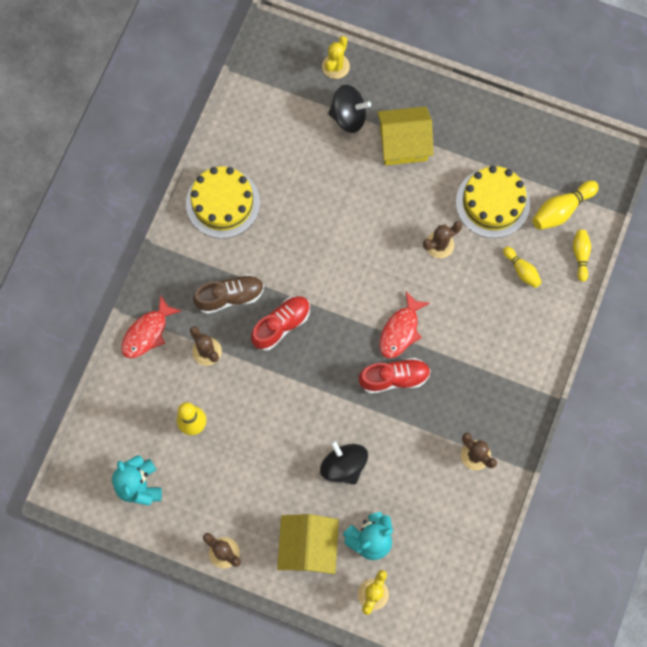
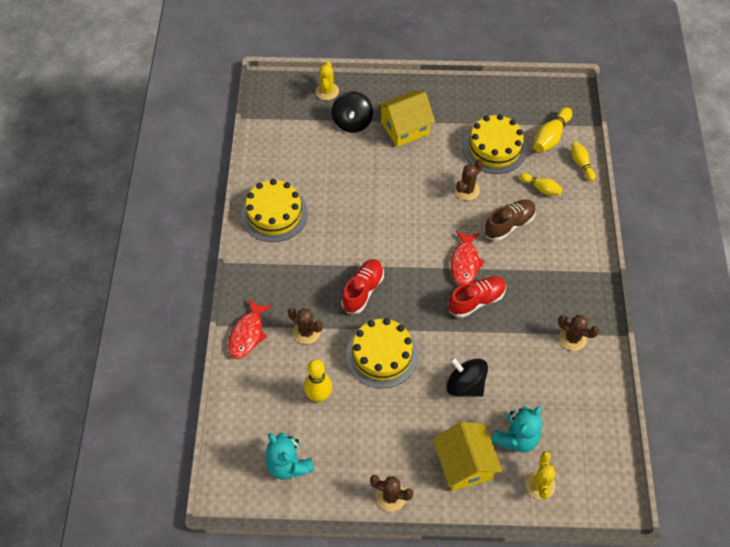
camera: 20 degrees left, 15 degrees down
(230, 297) = (309, 282): brown shoe -> brown shoe (509, 224)
(273, 403) = (382, 355): none -> yellow cake
(348, 116) = (352, 122): black spinning top -> black spinning top turned 105 degrees clockwise

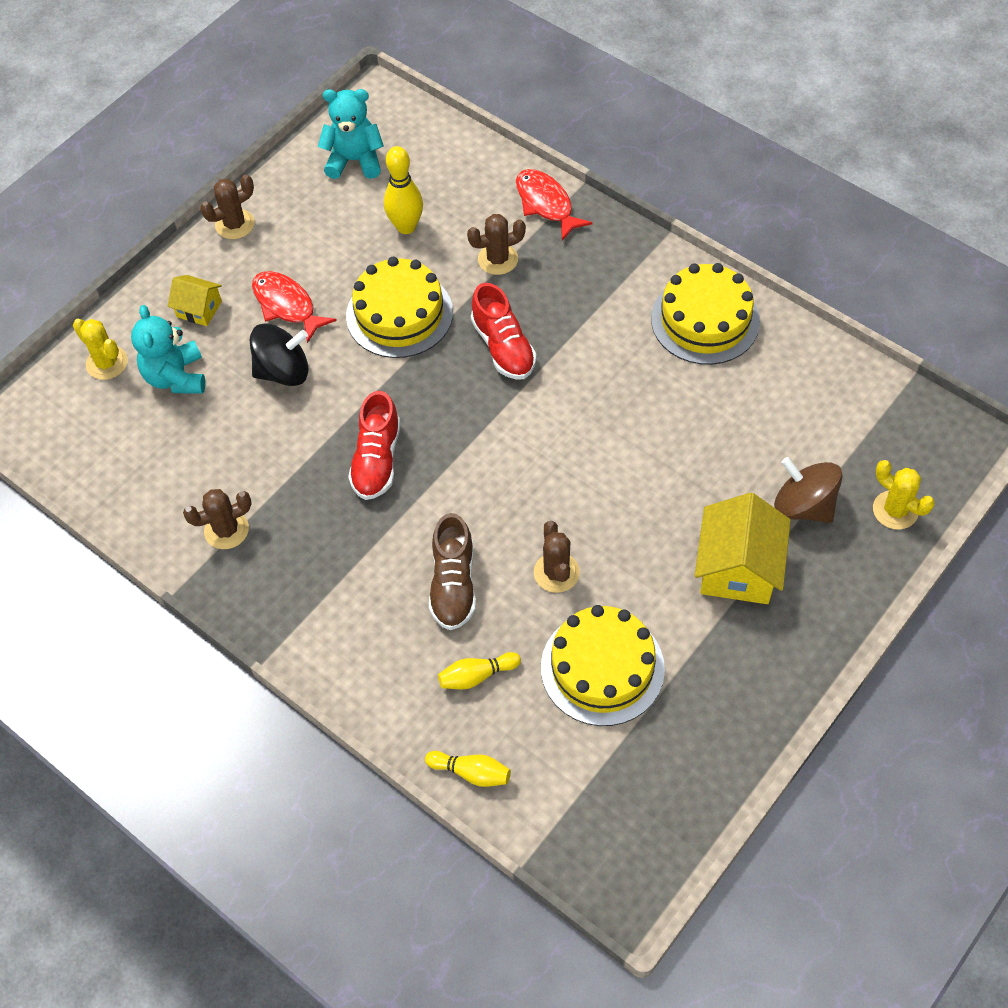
camera: 130 degrees right, 0 degrees up
(352, 122) = (803, 506): black spinning top -> brown spinning top
(464, 464) = (199, 309): yellow house -> yellow house, size x0.55
(465, 263) = (442, 486): red fish -> red fish (287, 305)
(550, 137) = (558, 769): yellow bowling pin -> none

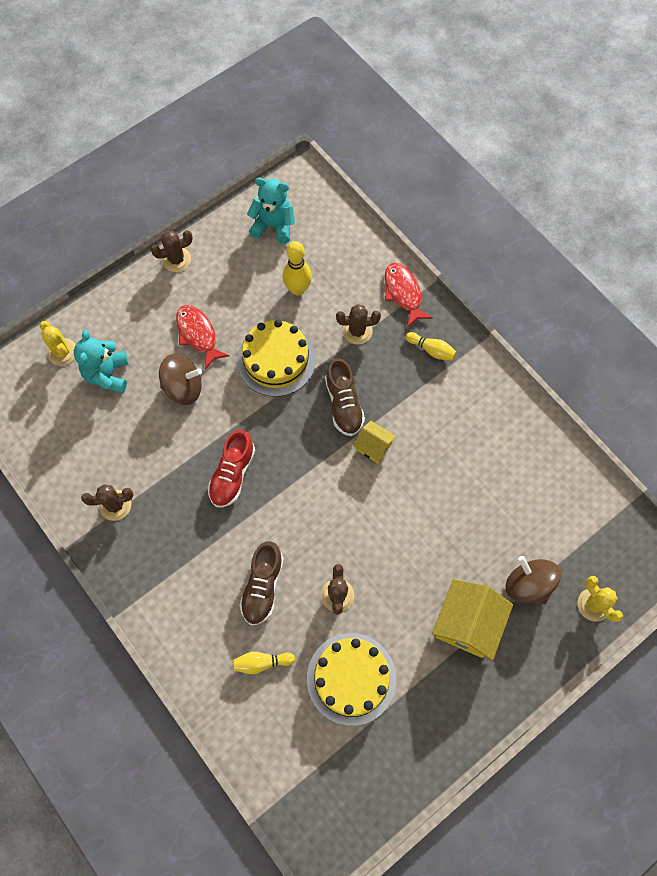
camera: 10 degrees right, 10 degrees up
(199, 309) = (136, 323): yellow house -> yellow house (373, 446)
(283, 371) = (183, 387): black spinning top -> brown spinning top
(471, 772) = (240, 737): yellow bowling pin -> yellow bowling pin (431, 350)
(503, 347) = (344, 404): red shoe -> brown shoe
(705, 320) = (495, 416): yellow cake -> none

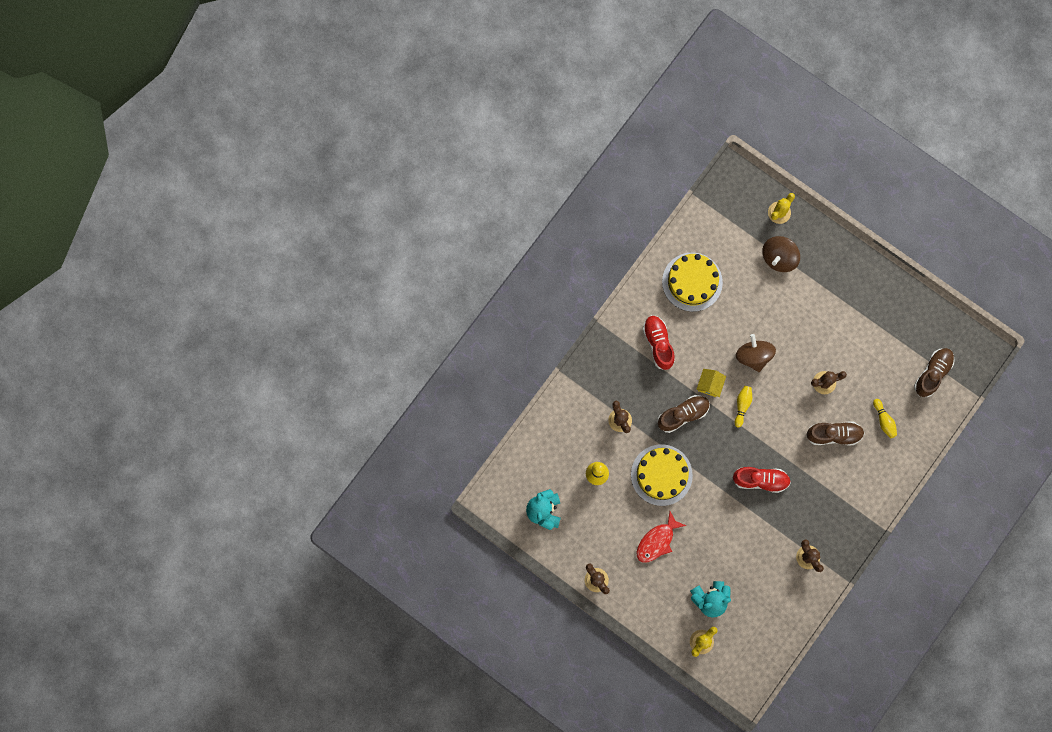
camera: 105 degrees left, 10 degrees up
(183, 387) = (704, 538): brown spinning top -> brown spinning top (753, 356)
(309, 757) = (932, 373): none -> brown shoe
(351, 678) = (875, 359): yellow cake -> yellow cake (692, 282)
(403, 293) = (577, 393): red fish -> none
(431, 350) = (620, 361): yellow bowling pin -> yellow bowling pin (742, 405)
(442, 399) = (658, 344): none -> red shoe
(467, 624) = (817, 292): yellow house -> none

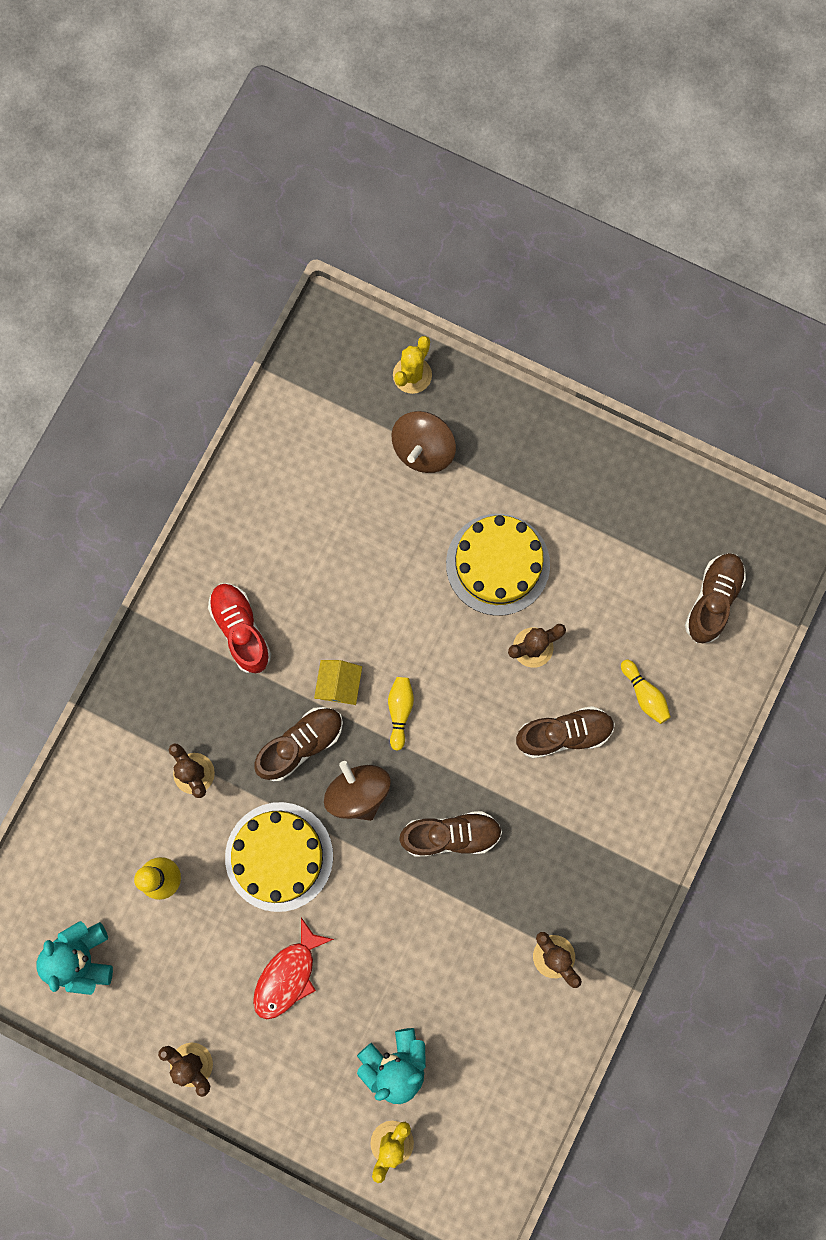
camera: 10 degrees left, 0 degrees up
(692, 282) = (283, 515): yellow cake -> yellow cake (497, 564)
(753, 356) = (406, 623): brown spinning top -> brown spinning top (358, 793)
(760, 480) = (451, 835): red shoe -> brown shoe

